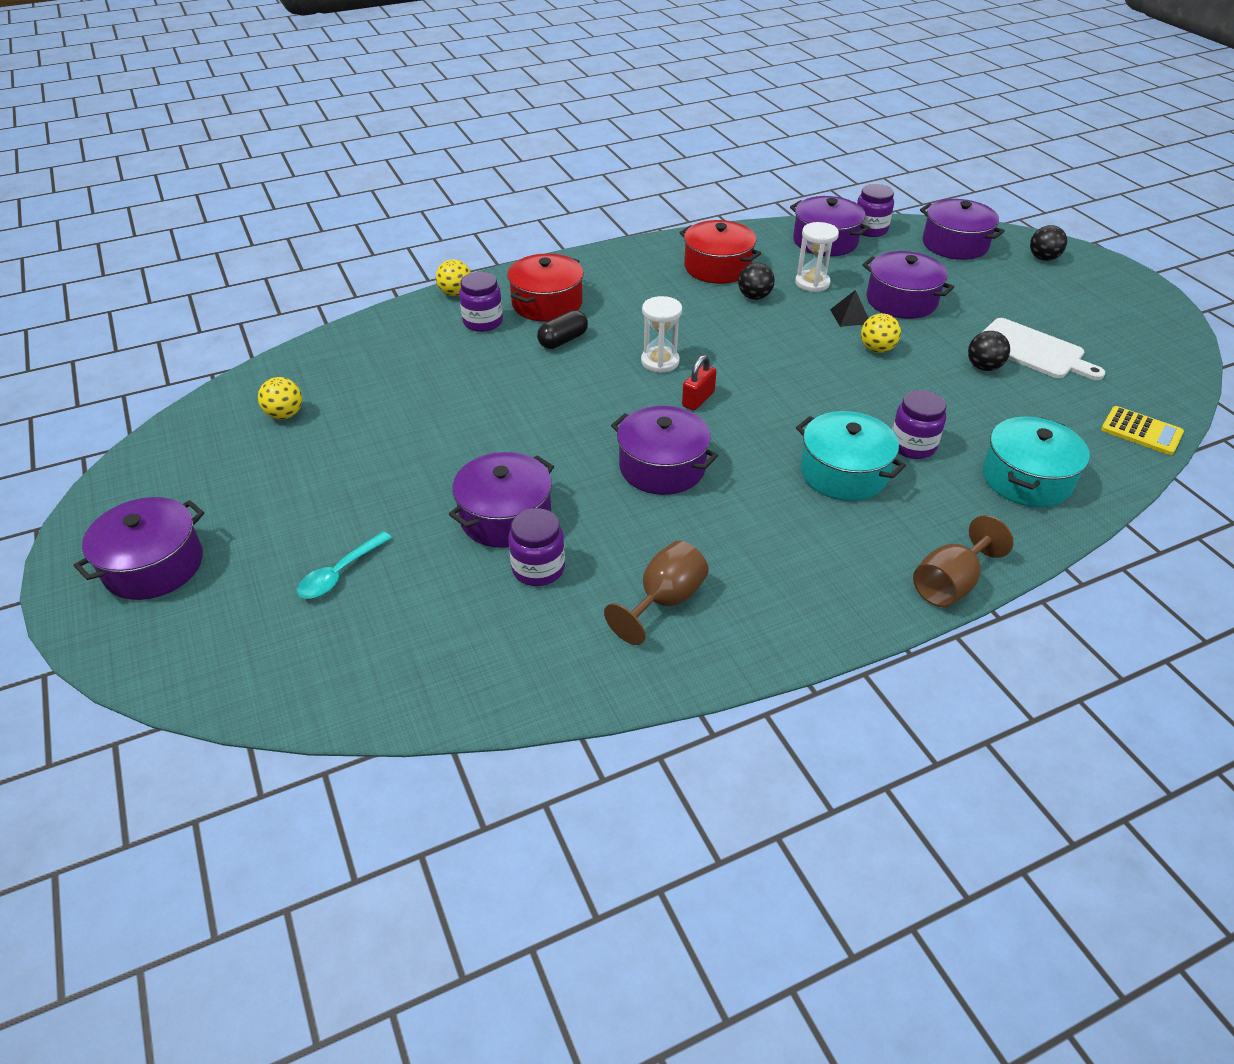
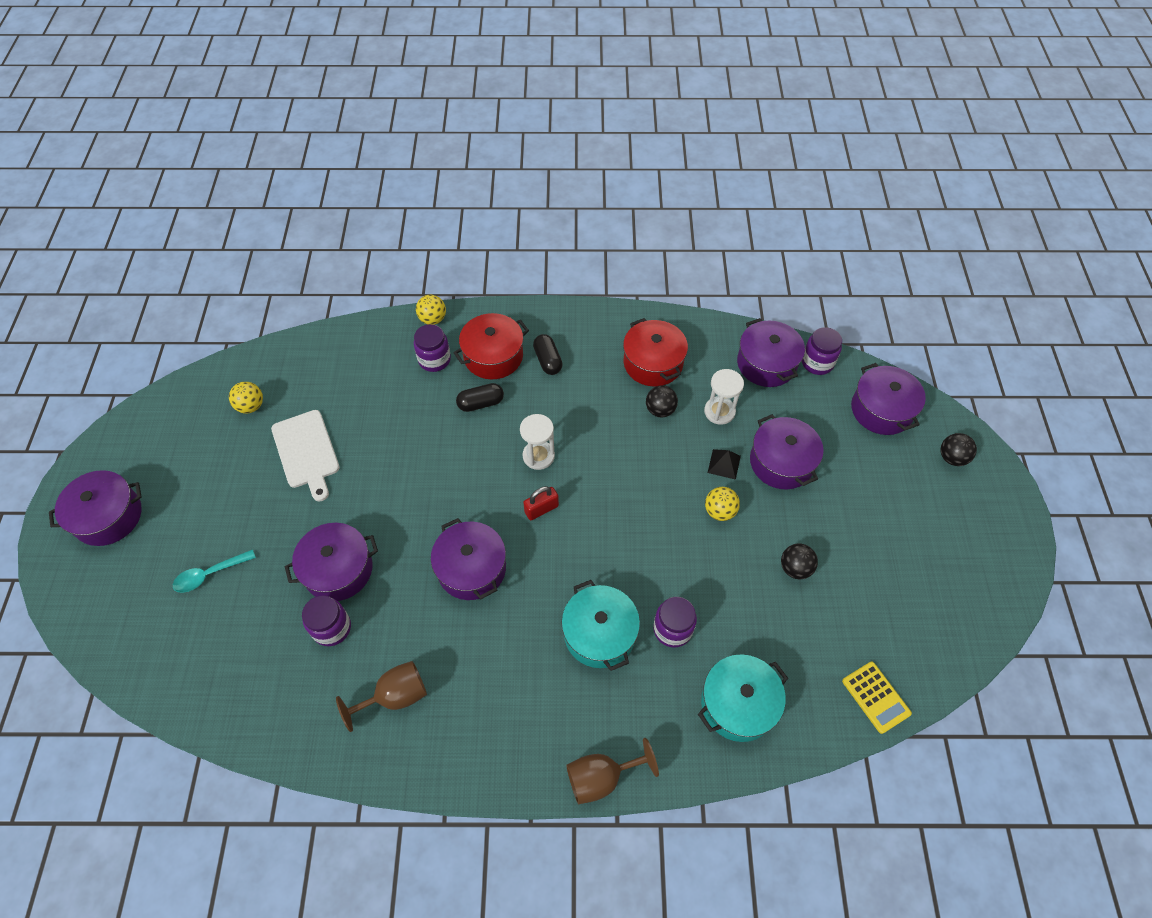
camera: 25 degrees right, 15 degrees up
(608, 292) = (548, 360): none -> black capsule
(1033, 350) = (853, 566): white cutting board -> white cutting board (306, 451)

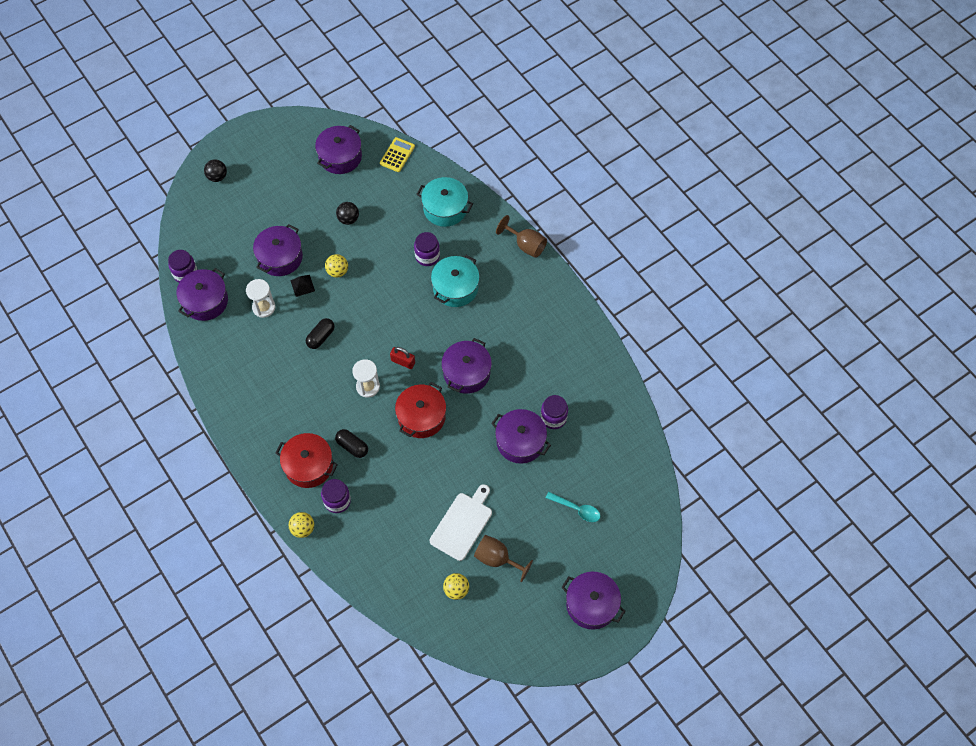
camera: 125 degrees left, 5 degrees up
(395, 696) = (562, 360): brown goblet -> brown goblet (497, 559)
(548, 360) = (289, 429): black capsule -> black capsule (321, 337)
(653, 363) = (249, 365): red pot -> red pot (421, 417)
(660, 410) = (285, 340): black ball -> none
(881, 410) = (203, 224): purple pot -> purple pot (340, 157)

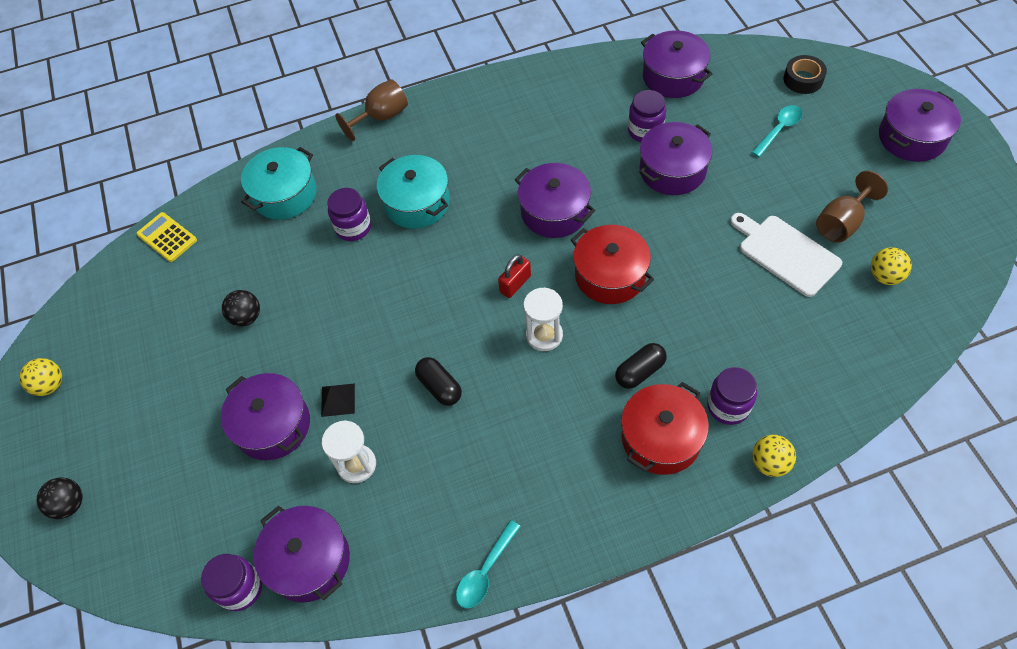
camera: 70 degrees left, 5 degrees down
(213, 389) = (485, 571): none -> turquoise spoon
(337, 271) = (332, 346): yellow ball -> yellow ball (50, 385)
(340, 157) = (130, 311): purple pot -> purple pot (673, 76)
(634, 522) = (803, 79): none -> black tape

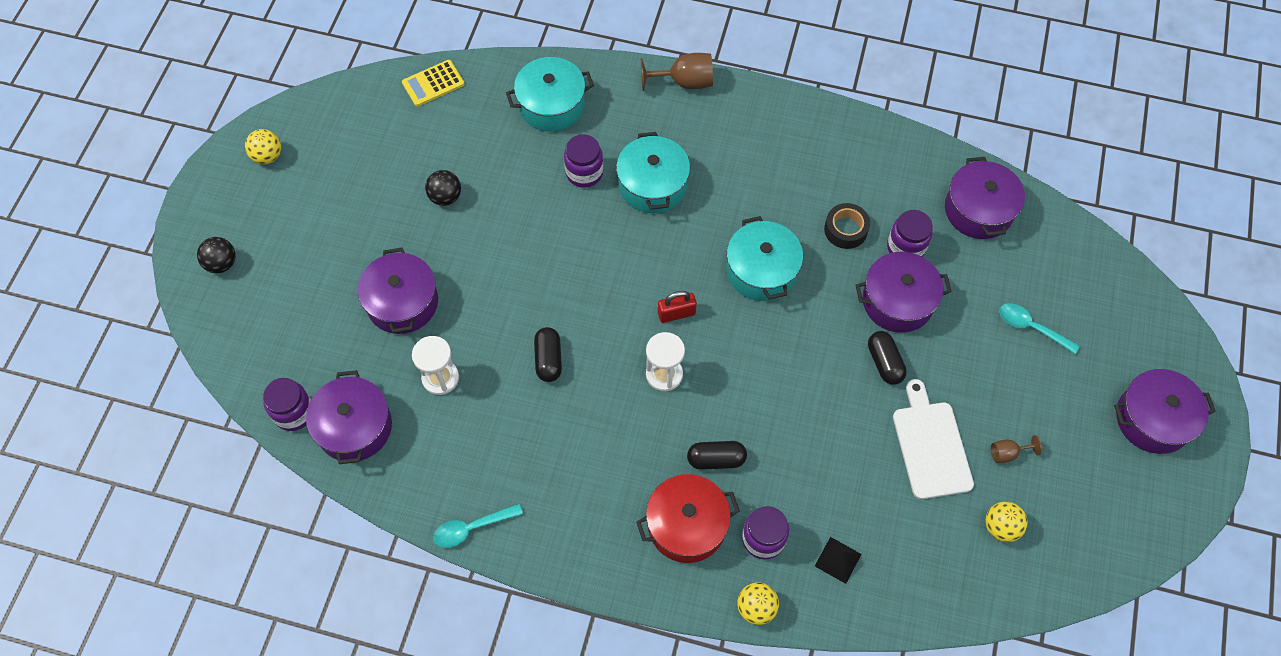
camera: 30 degrees right, 5 degrees up
(167, 237) = (433, 83): yellow calculator -> yellow calculator turned 105 degrees counterclockwise
(338, 400) = (464, 315): black pyramid -> black pyramid (838, 560)
(554, 211) = (761, 270): purple pot -> turquoise pot
(610, 275) = (761, 360): red pot -> none
(701, 218) = (884, 362): none -> black capsule
(779, 130) = (1031, 327): turquoise spoon -> turquoise spoon turned 135 degrees counterclockwise
(803, 79) = (1101, 293): black tape -> black tape (845, 229)
(842, 223) = (1007, 453): brown goblet -> brown goblet, size x0.55

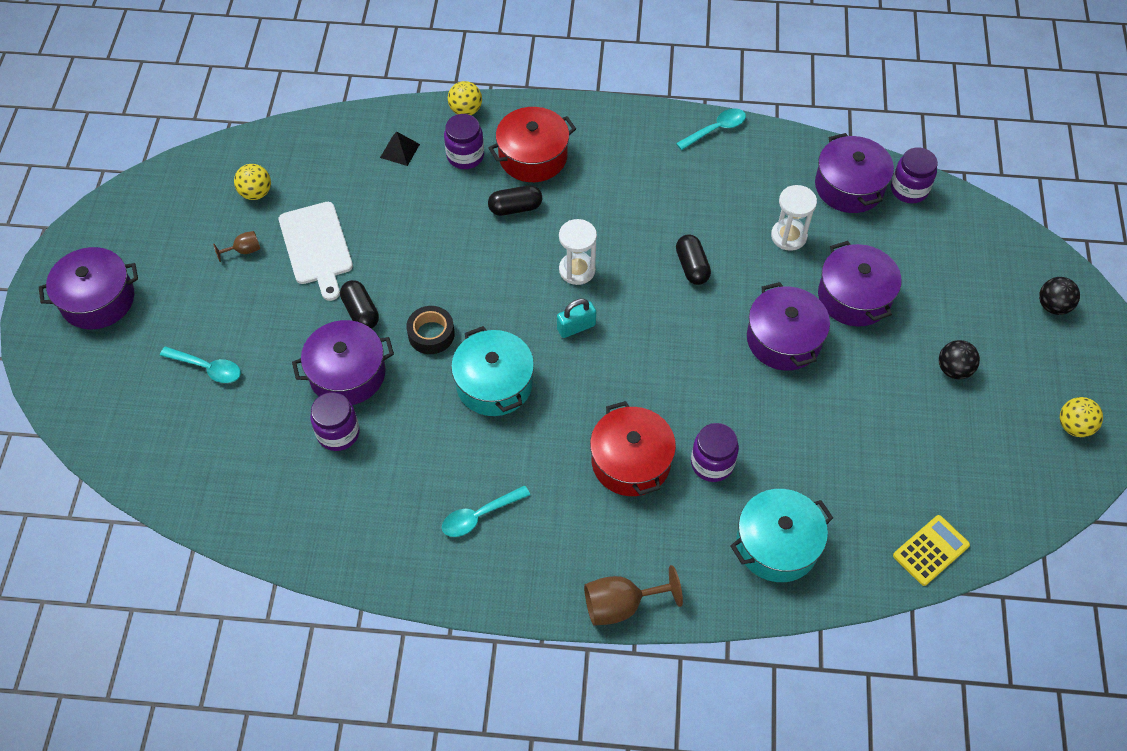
camera: 170 degrees right, 5 degrees down
(445, 197) = (856, 411): black ball -> black ball (953, 369)
(652, 185) = (631, 461): turquoise pot -> red pot
(676, 313) = (576, 327): red padlock -> turquoise padlock
(787, 161) = (479, 516): none -> turquoise spoon
(845, 229) = (406, 443): black tape -> black tape (431, 334)
(978, 210) = (253, 490): purple pot -> purple pot (783, 339)

